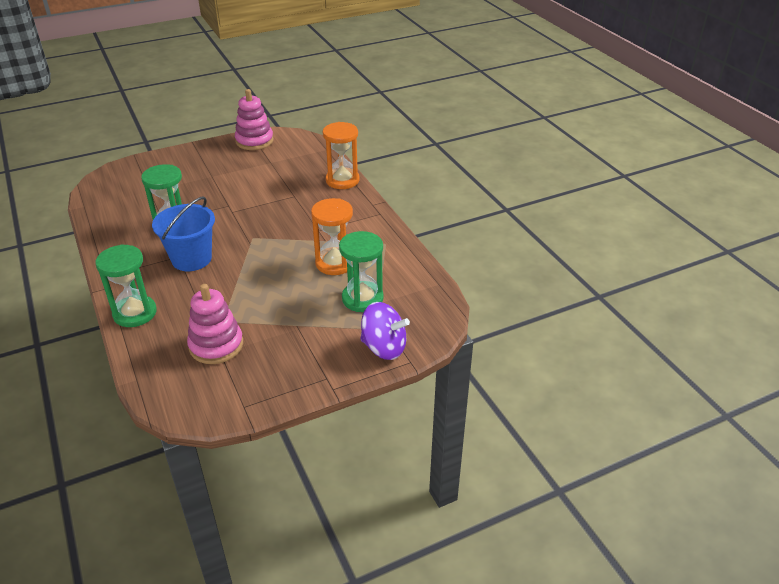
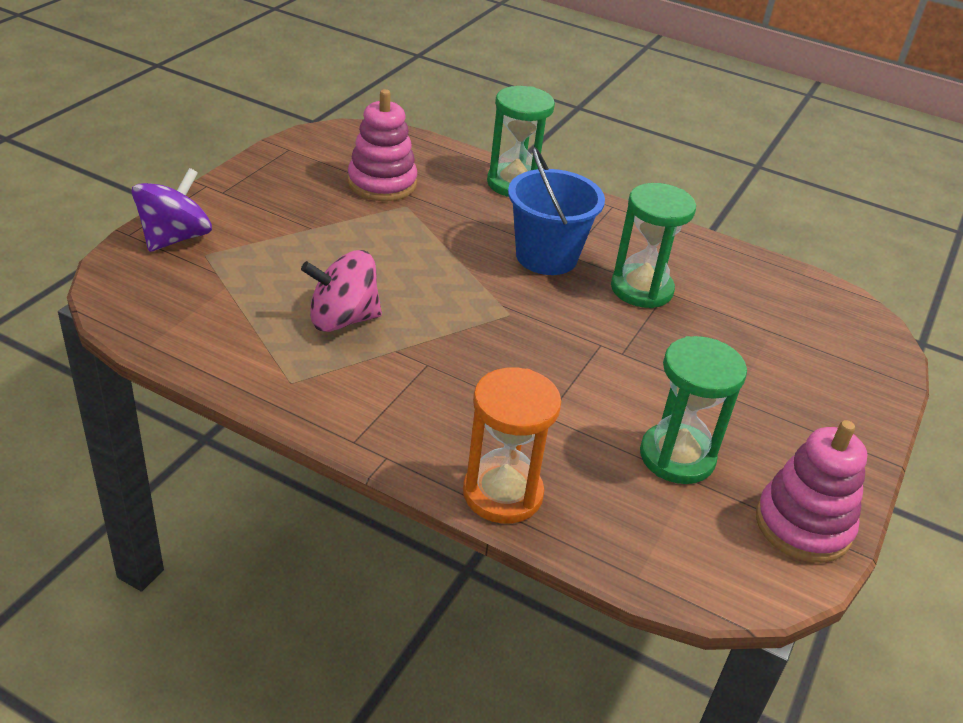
camera: 140 degrees right, 0 degrees up
(335, 263) = (342, 319): orange hourglass -> pink spinning top
(362, 299) = (253, 284): green hourglass -> green hourglass (677, 457)
(384, 347) = (175, 238): purple spinning top -> purple spinning top turned 135 degrees clockwise

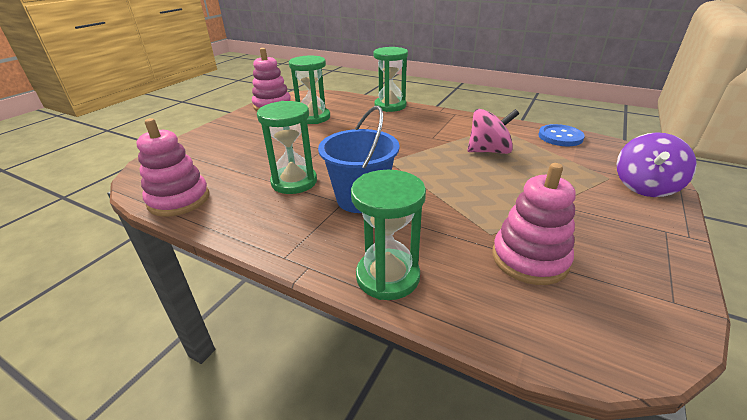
camera: 175 degrees left, 5 degrees down
(191, 341) = (560, 137): none -> blue button
(502, 493) = (390, 106): orange hourglass -> green hourglass
(774, 276) = (179, 200): none -> pink stacking toy

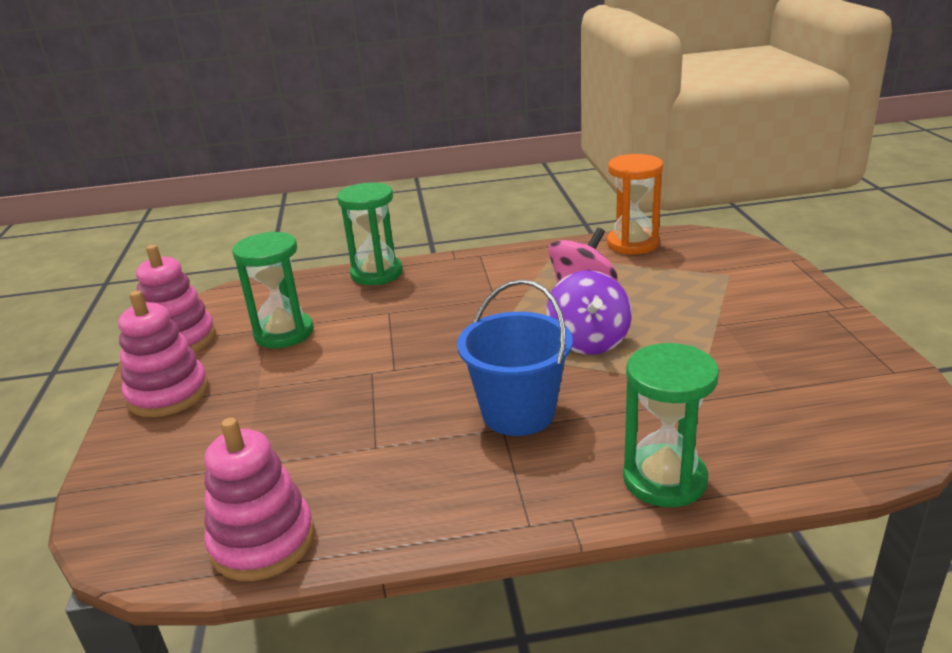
camera: 35 degrees left, 5 degrees down
(294, 182) = (401, 434): green hourglass -> none
(529, 259) = (760, 391): pink stacking toy -> pink stacking toy (168, 394)
(560, 137) = (632, 244): blue button -> orange hourglass
(644, 186) = (766, 272): purple spinning top -> purple spinning top (588, 341)

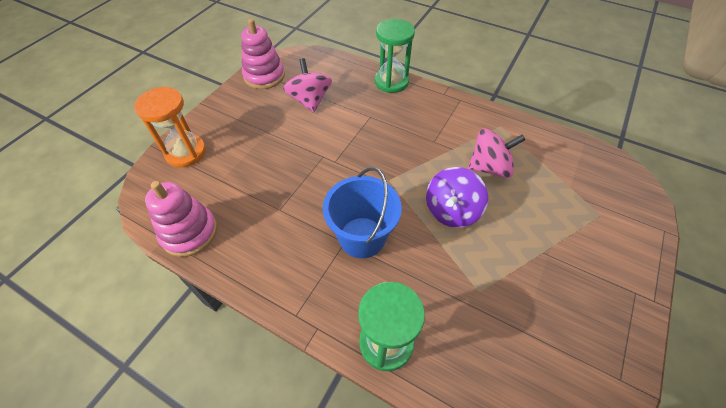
camera: 35 degrees right, 25 degrees up
(168, 394) = (231, 111): pink stacking toy -> none
(284, 333) = (310, 100): green hourglass -> pink spinning top
(632, 244) = (564, 146): orange hourglass -> orange hourglass (186, 152)

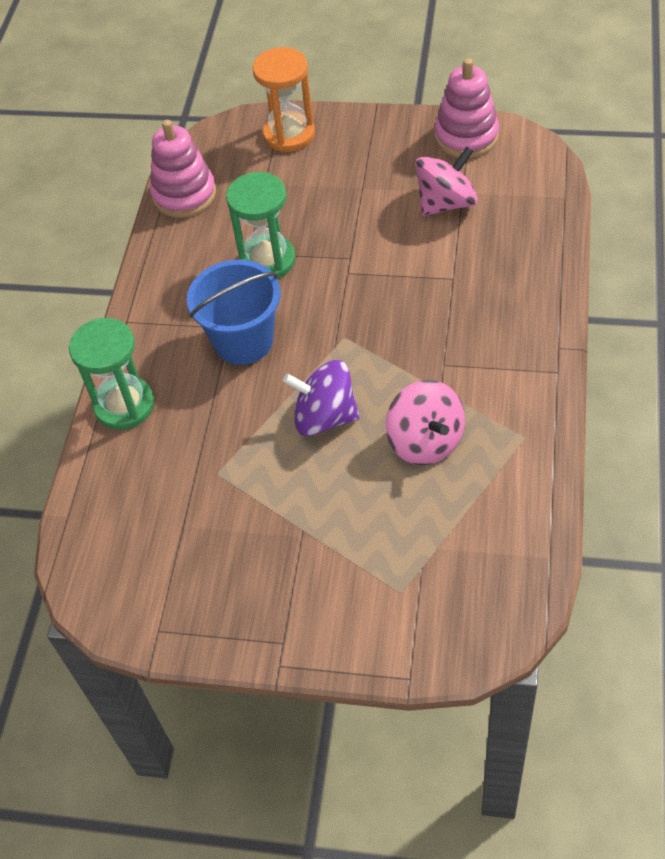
camera: 75 degrees right, 0 degrees up
(391, 82) = (545, 276): green hourglass -> green hourglass (267, 260)

